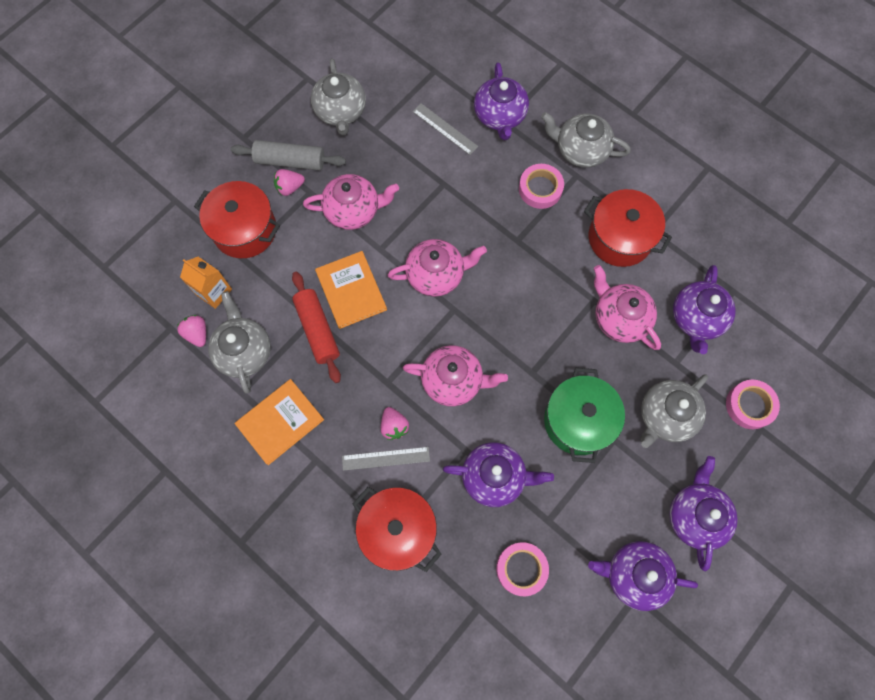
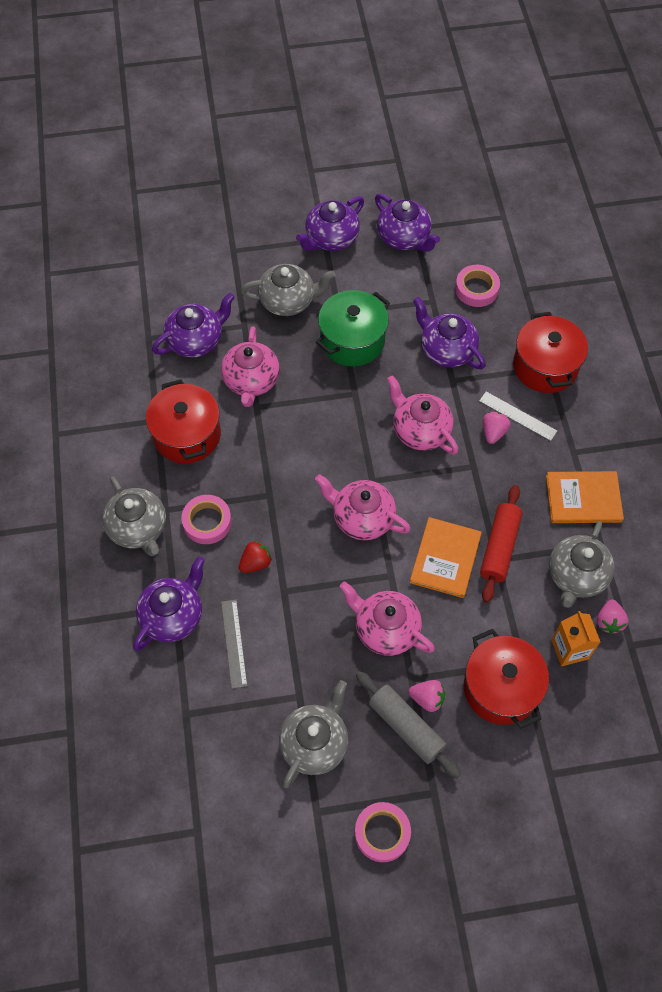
camera: 140 degrees left, 10 degrees down
(480, 187) = (255, 563): none -> red strawberry
(749, 405) = (224, 267): pink tape -> pink tape (382, 833)

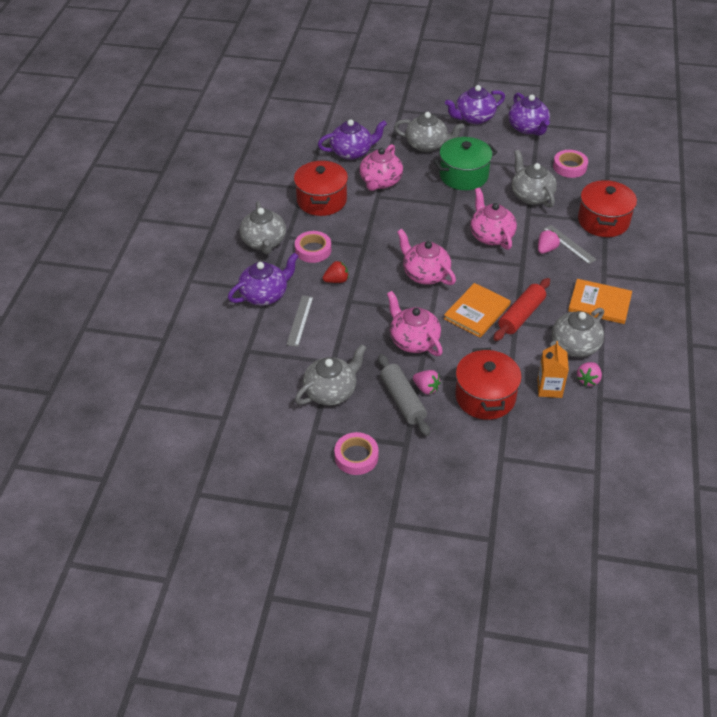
camera: 20 degrees right, 15 degrees down
(446, 350) = (531, 195): purple teapot -> grey teapot

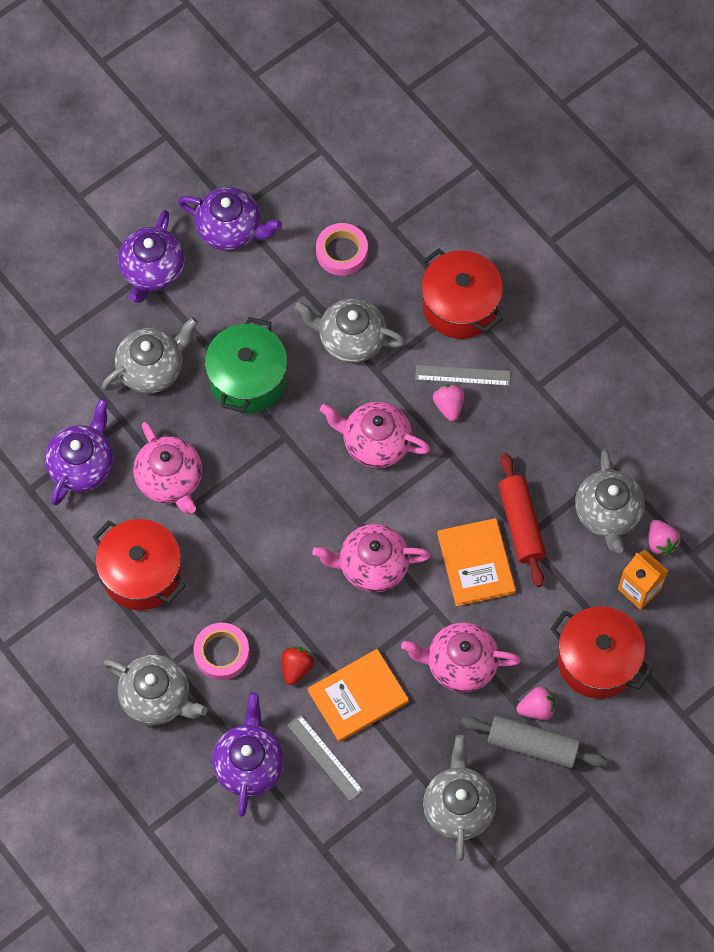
camera: 50 degrees left, 20 degrees up
(356, 456) = (566, 851): pink tape -> none
(599, 303) = (573, 430): orange book -> orange book (358, 696)

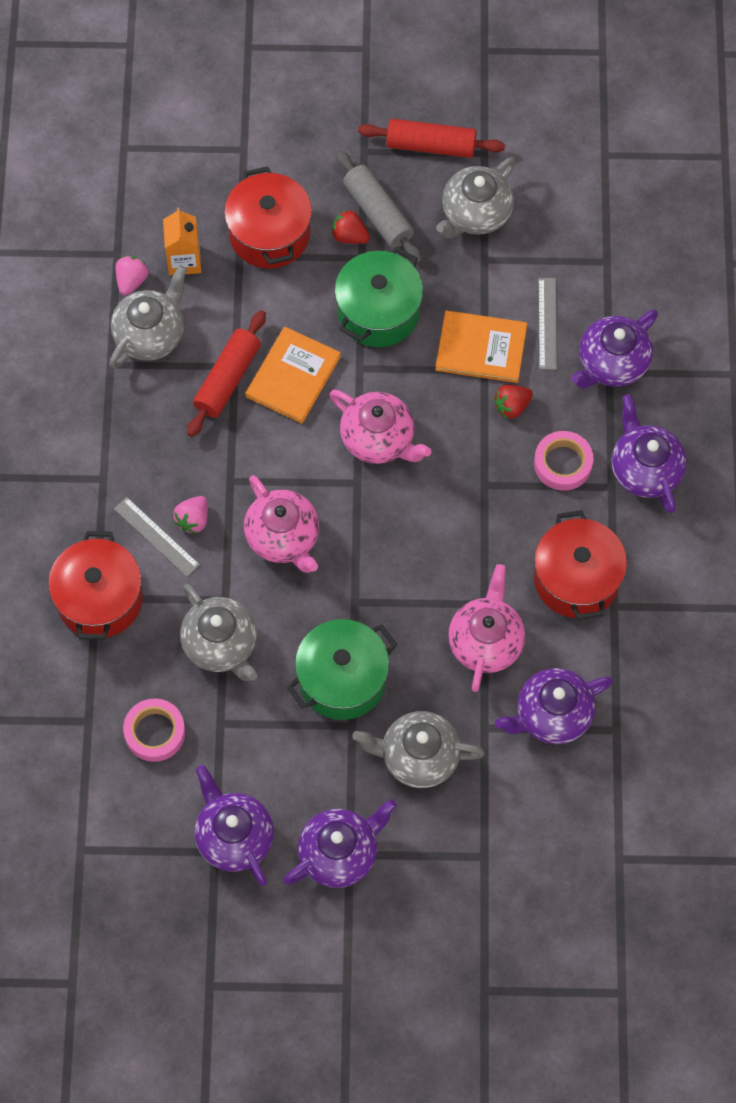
camera: 140 degrees left, 0 degrees up
(157, 697) = (645, 469): grey teapot -> purple teapot
(460, 664) = (378, 312): pink teapot -> green pot
(536, 708) = (349, 236): pink strawberry -> red strawberry
(544, 838) = (431, 145): none -> red rolling pin

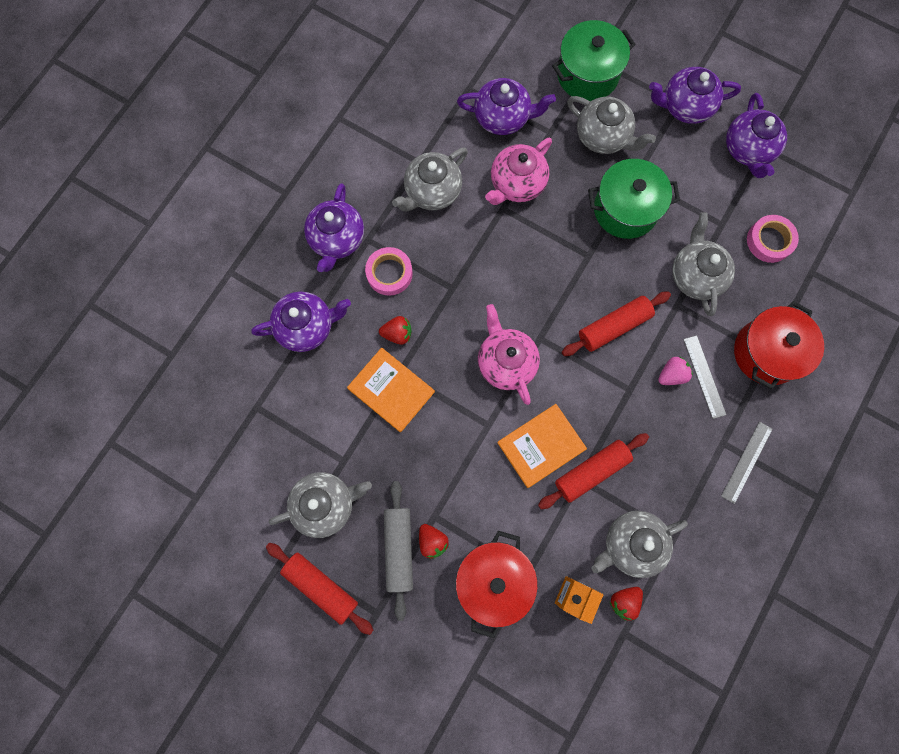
camera: 150 degrees left, 10 degrees up
(132, 281) = (624, 601): pink strawberry -> red strawberry
(283, 537) = (613, 326): pink teapot -> red rolling pin
(378, 312) = (448, 463): green pot -> green pot (587, 75)
(547, 323) = (331, 382): grey ruler -> grey ruler (746, 462)
(576, 579) = (432, 191): red pot -> grey teapot

